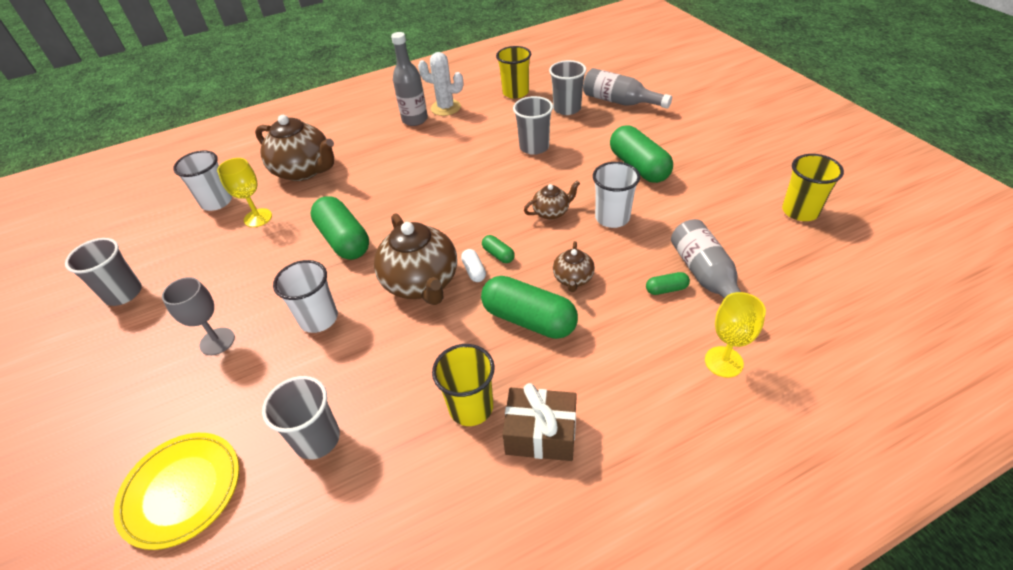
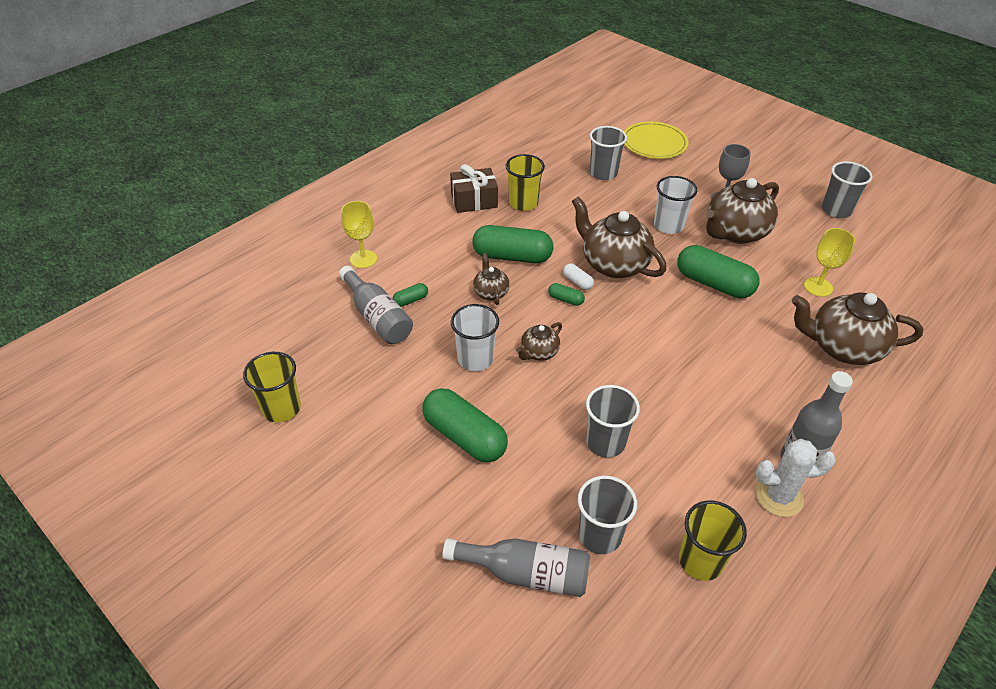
camera: 155 degrees right, 0 degrees up
(217, 202) = (881, 293): white cup -> none
(259, 291) = (735, 233): none -> brown teapot

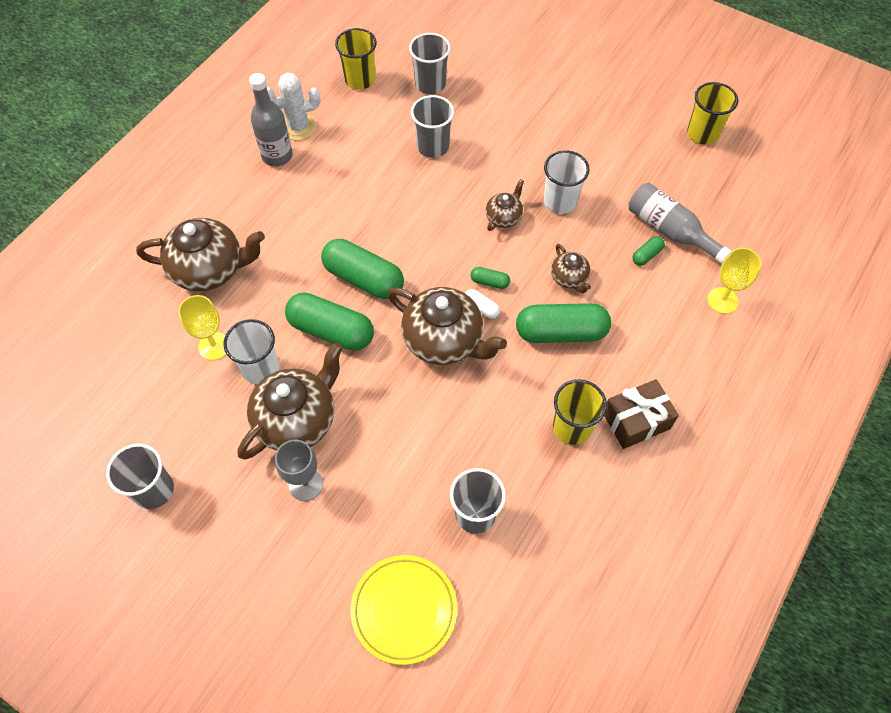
camera: 170 degrees right, 15 degrees up
(464, 436) = (546, 134): green capsule -> green capsule (363, 279)
(525, 573) = (476, 57): grey bottle -> none
(668, 225) = (381, 418): white cup -> white cup (260, 368)

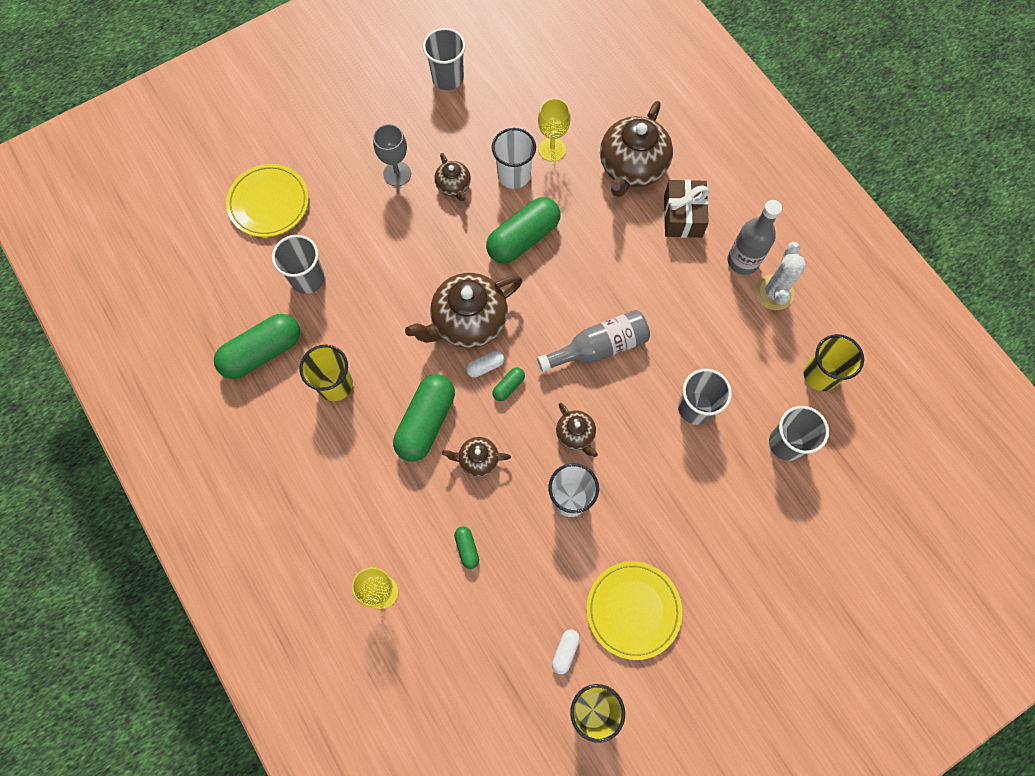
camera: 115 degrees right, 10 degrees up
(297, 420) = (454, 186): brown teapot -> brown teapot, size x0.50
(363, 279) = (564, 283): green capsule -> green capsule (262, 352)
(617, 133) = (633, 610): none -> yellow plate
(636, 420) = (312, 440): brown gift -> brown gift (683, 216)
(669, 230) = (484, 589): grey bottle -> grey bottle (598, 347)
(676, 163) = (565, 651): none -> white capsule

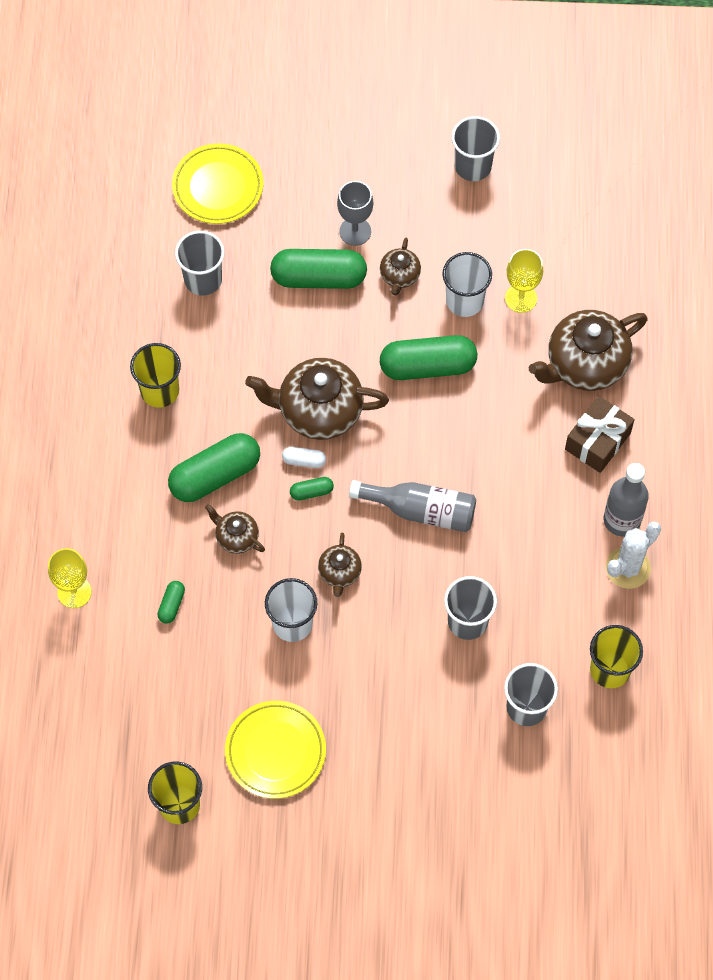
camera: 35 degrees right, 5 degrees down
(262, 352) = (117, 321): green capsule -> green capsule (319, 277)
(565, 651) = (191, 744): white capsule -> none

